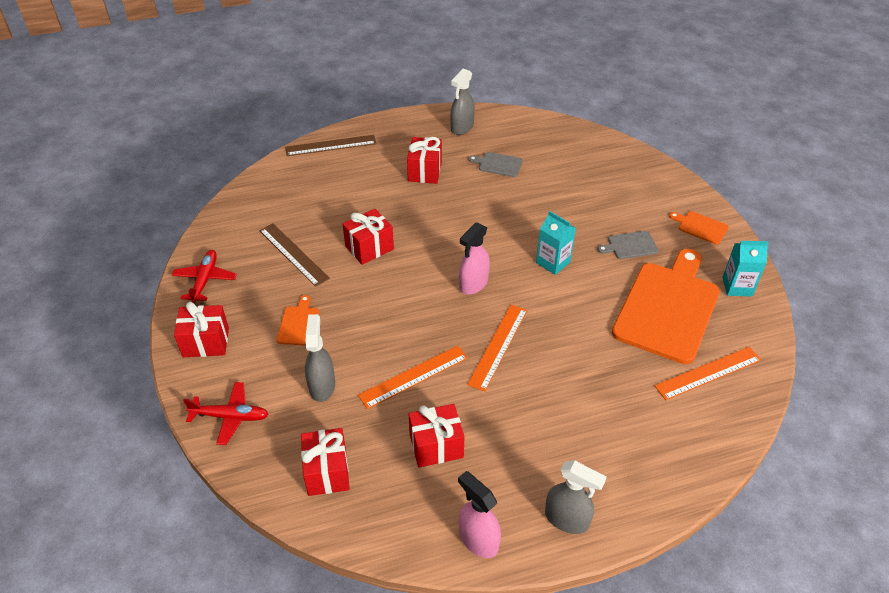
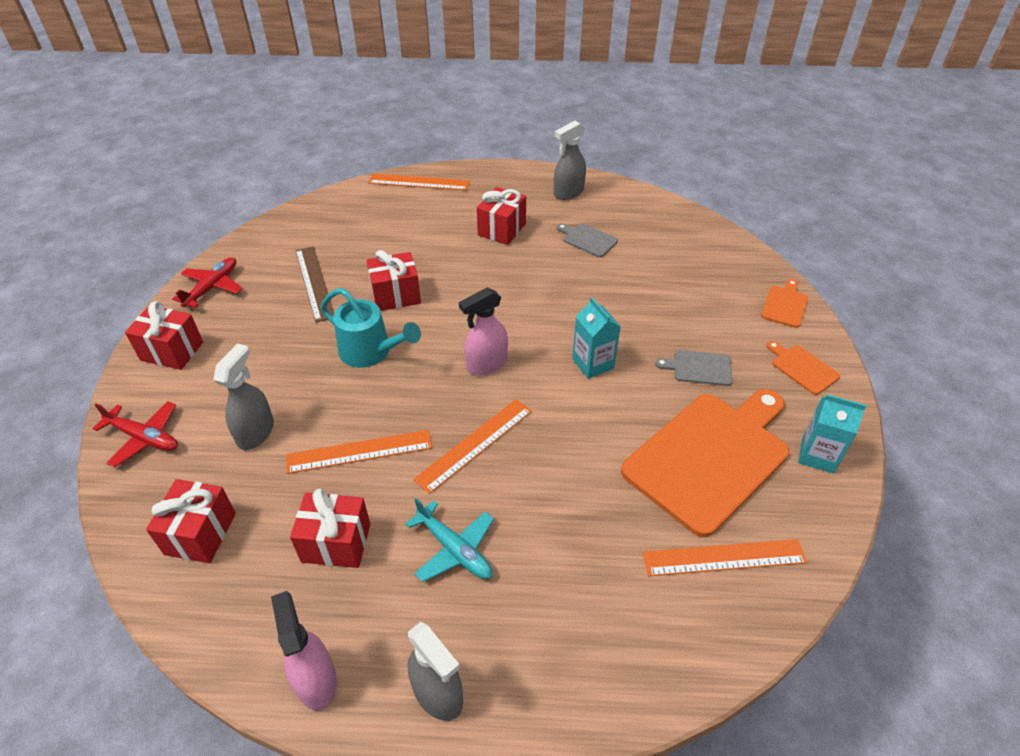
camera: 20 degrees right, 0 degrees up
(298, 324) = (274, 357): orange cutting board -> orange cutting board (785, 305)
(331, 145) = (419, 182): brown ruler -> orange ruler
(376, 298) = (371, 352): none -> turquoise watering can
(524, 423) = (454, 549): none -> turquoise plane

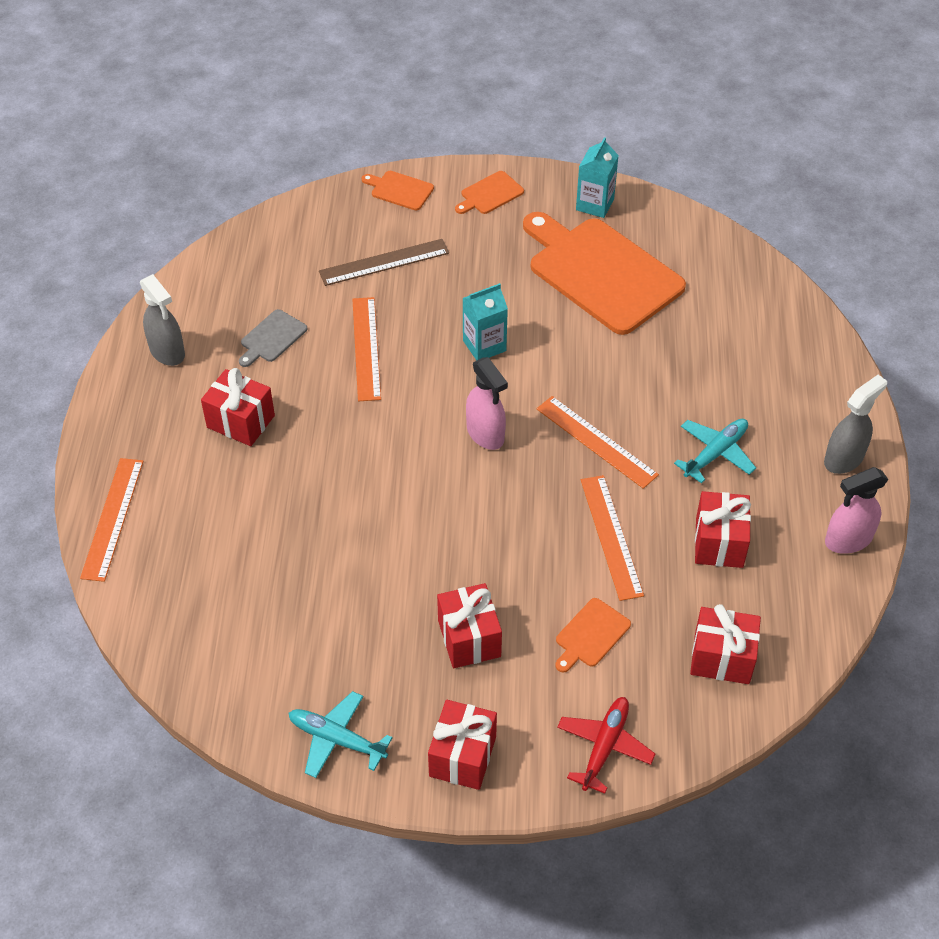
camera: 90 degrees left, 5 degrees up
(212, 287) = (337, 739): red plane -> turquoise plane
(256, 432) = (591, 635): grey spray bottle -> orange cutting board
(314, 283) = (335, 617): brown ruler -> brown ruler (384, 262)
(371, 352) = (465, 541): turquoise watering can -> none
(396, 295) = (366, 525): red gift -> red gift (469, 638)
(699, 368) = (490, 266): grey cutting board -> none
(724, 558) = (703, 278): orange ruler -> orange ruler (366, 348)

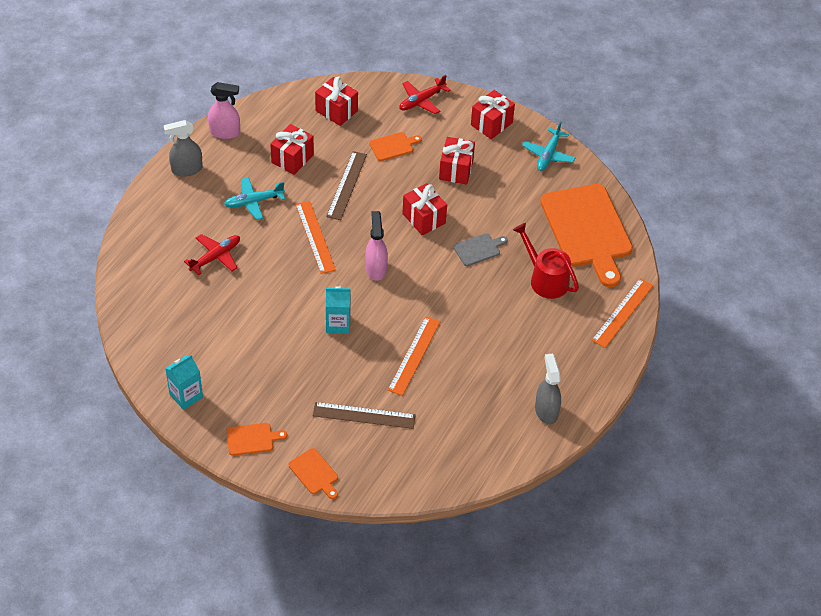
camera: 155 degrees left, 0 degrees up
(240, 421) = (520, 340): red gift -> red gift (424, 218)
(245, 520) = (545, 279): none -> red watering can
(272, 338) = (472, 390): grey cutting board -> grey cutting board (478, 249)
(337, 739) = (548, 154): turquoise plane -> turquoise plane turned 60 degrees clockwise
(601, 273) = (225, 341): orange cutting board -> orange cutting board (587, 230)
(611, 536) = (346, 185): orange ruler -> brown ruler
(698, 360) = (215, 257): none -> red plane

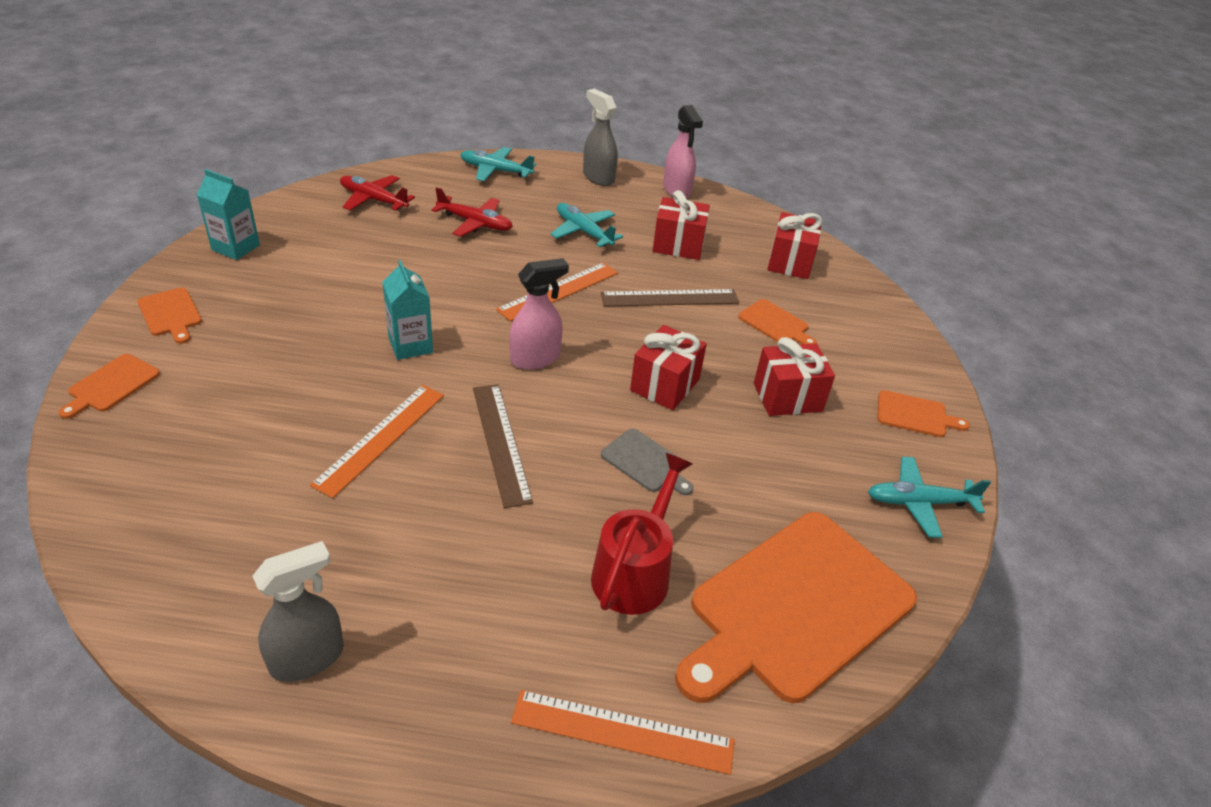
camera: 65 degrees right, 10 degrees down
(148, 225) = (496, 171): none -> turquoise plane
(364, 415) = (238, 410): brown ruler -> brown ruler (501, 442)
(414, 355) = (380, 438): orange ruler -> orange ruler turned 60 degrees counterclockwise
(422, 100) = (884, 332): red plane -> red plane (374, 200)
(491, 124) = (915, 415): red gift -> orange cutting board

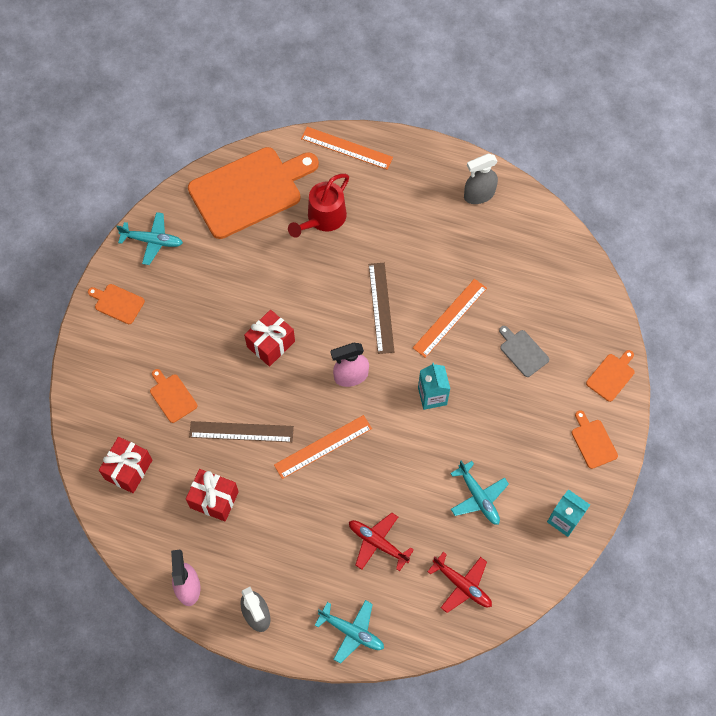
camera: 165 degrees left, 25 degrees up
(583, 232) = (288, 524): turquoise plane -> turquoise plane (478, 497)
(645, 462) = (299, 284): grey cutting board -> grey cutting board (522, 351)
(787, 397) = (194, 326): red gift -> none

